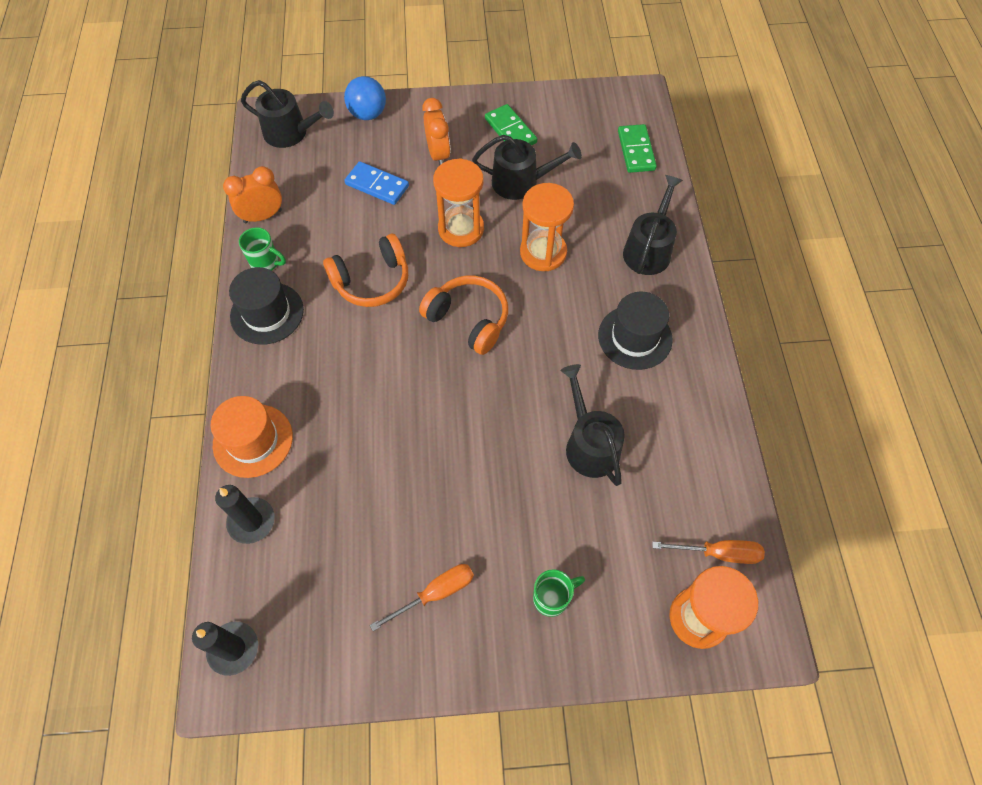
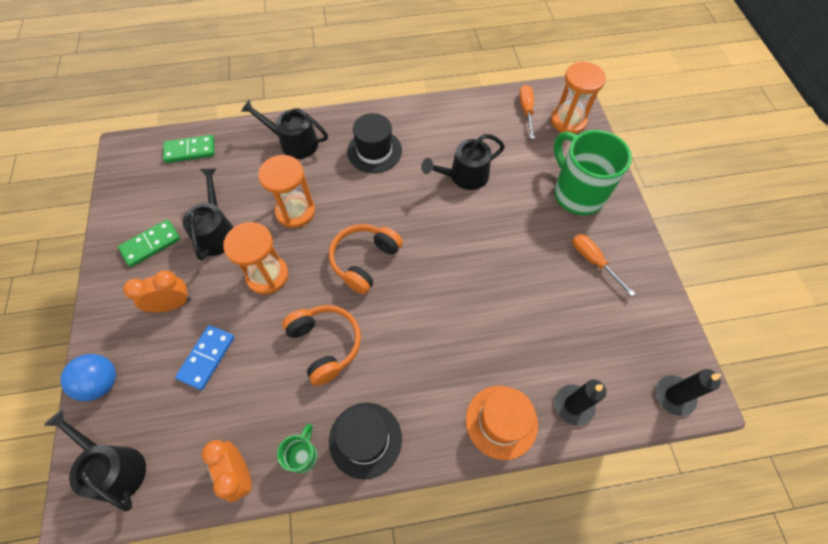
camera: 95 degrees left, 0 degrees up
(290, 133) = (115, 468): black watering can -> black watering can turned 60 degrees counterclockwise
(552, 597) = (576, 193): green mug -> green mug, size x2.17

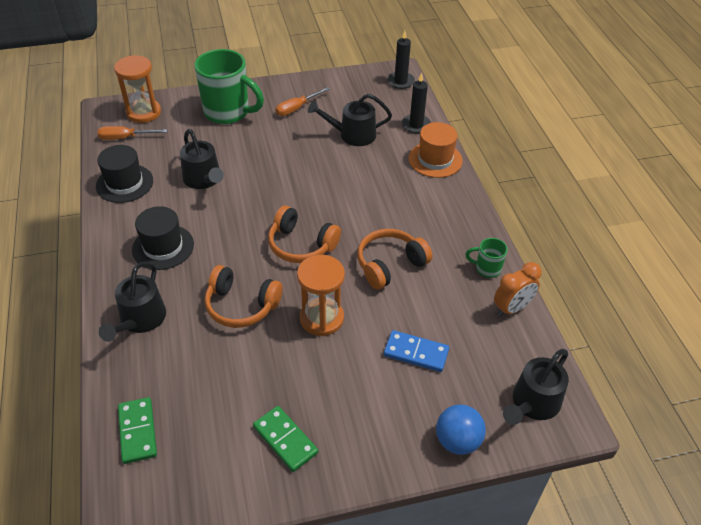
camera: 95 degrees left, 15 degrees down
(172, 304) = (362, 397): orange clock -> none
(216, 232) = (268, 375): black watering can -> black watering can (352, 135)
(295, 211) = (241, 305): orange hourglass -> orange headphones
(365, 439) = (465, 232): black hat -> black hat (124, 183)
(576, 193) = (228, 112): green mug -> green mug turned 120 degrees counterclockwise

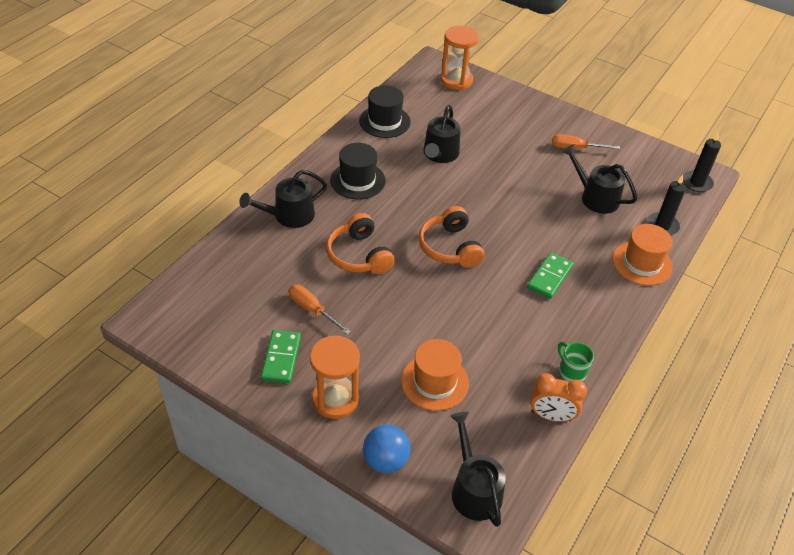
camera: 45 degrees right, 0 degrees up
(125, 138) = (422, 90): orange screwdriver -> orange screwdriver (312, 310)
(138, 431) = (210, 279): green domino -> green domino (550, 277)
(228, 112) = (518, 118): green mug -> none
(321, 318) = (400, 305): orange hourglass -> orange hourglass (335, 399)
(390, 265) = (497, 310): orange headphones -> none
(416, 353) = (435, 382): blue domino -> orange hat
(533, 403) = (474, 489): black watering can -> black watering can turned 75 degrees clockwise

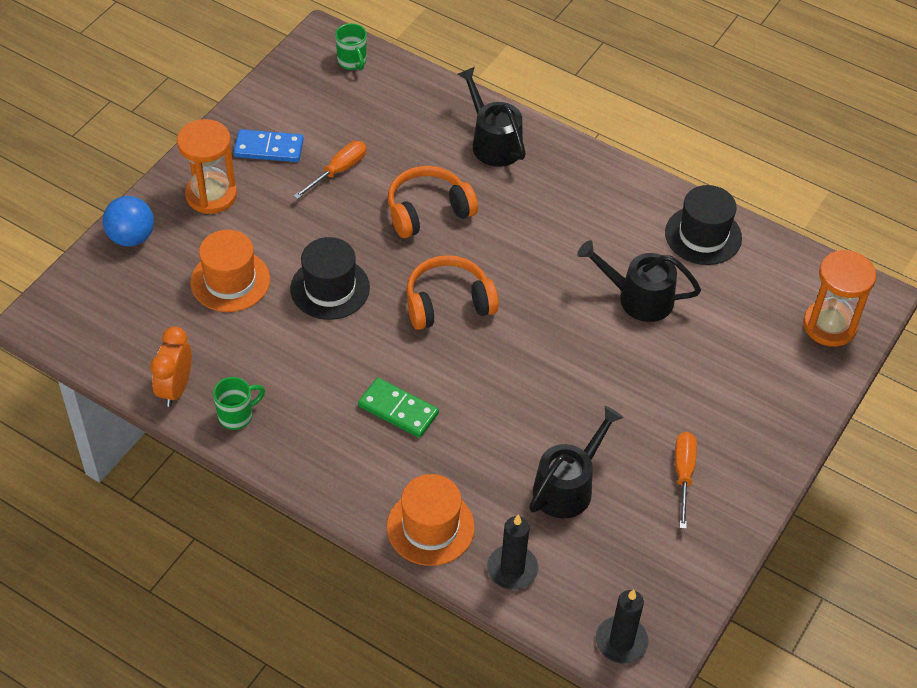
camera: 90 degrees right, 5 degrees up
(181, 299) = (352, 62): none -> green mug
(281, 358) = (269, 148): green domino -> blue domino
(357, 180) = (568, 207): black hat -> black hat (330, 288)
(474, 489) = (88, 310): black watering can -> none

